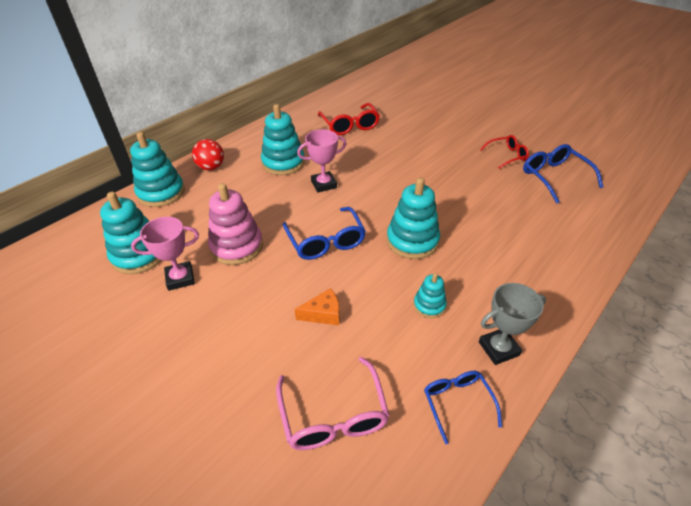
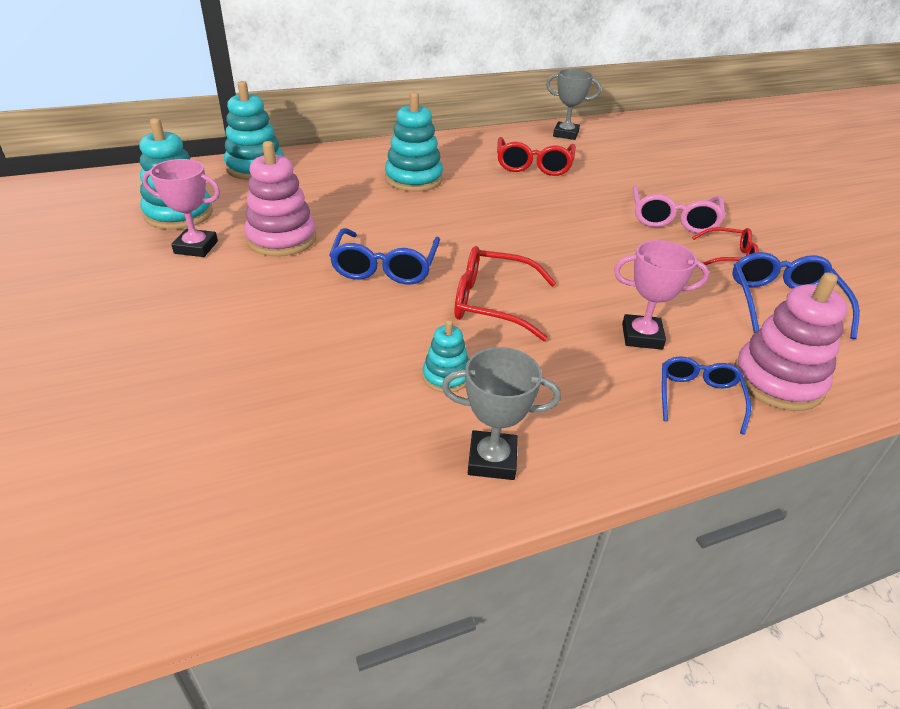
camera: 25 degrees right, 5 degrees down
(211, 167) = (329, 161): red ball -> none
(323, 314) = (309, 335): orange cheese -> none
(324, 184) = (440, 213): pink trophy -> pink trophy (642, 336)
(333, 414) = (218, 434): pink glasses -> pink glasses (673, 219)
(349, 93) = (565, 134): none -> grey trophy
(412, 241) = (493, 303): turquoise stacking toy -> red glasses
(457, 404) = (374, 493): blue glasses -> blue glasses (698, 398)
(588, 230) = (777, 381): none -> pink stacking toy

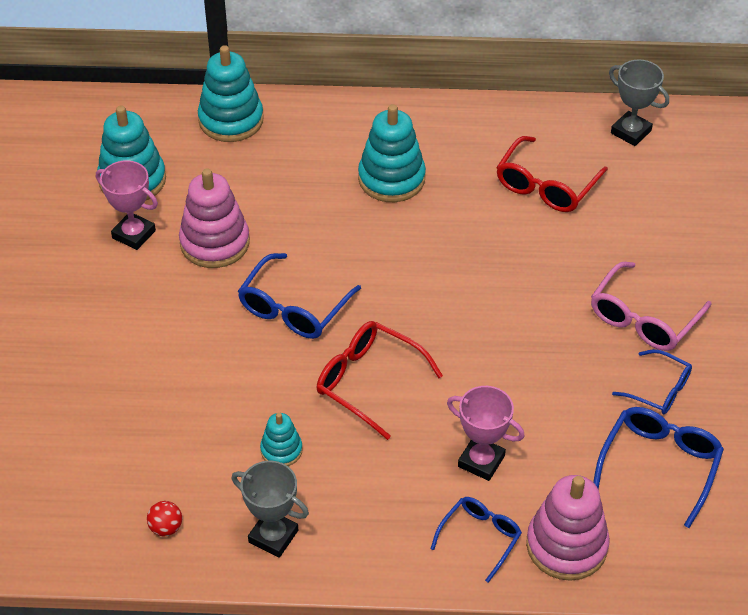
camera: 25 degrees right, 10 degrees up
(357, 490) = (166, 528): none -> red ball
(728, 256) = (658, 389): red glasses -> blue glasses

